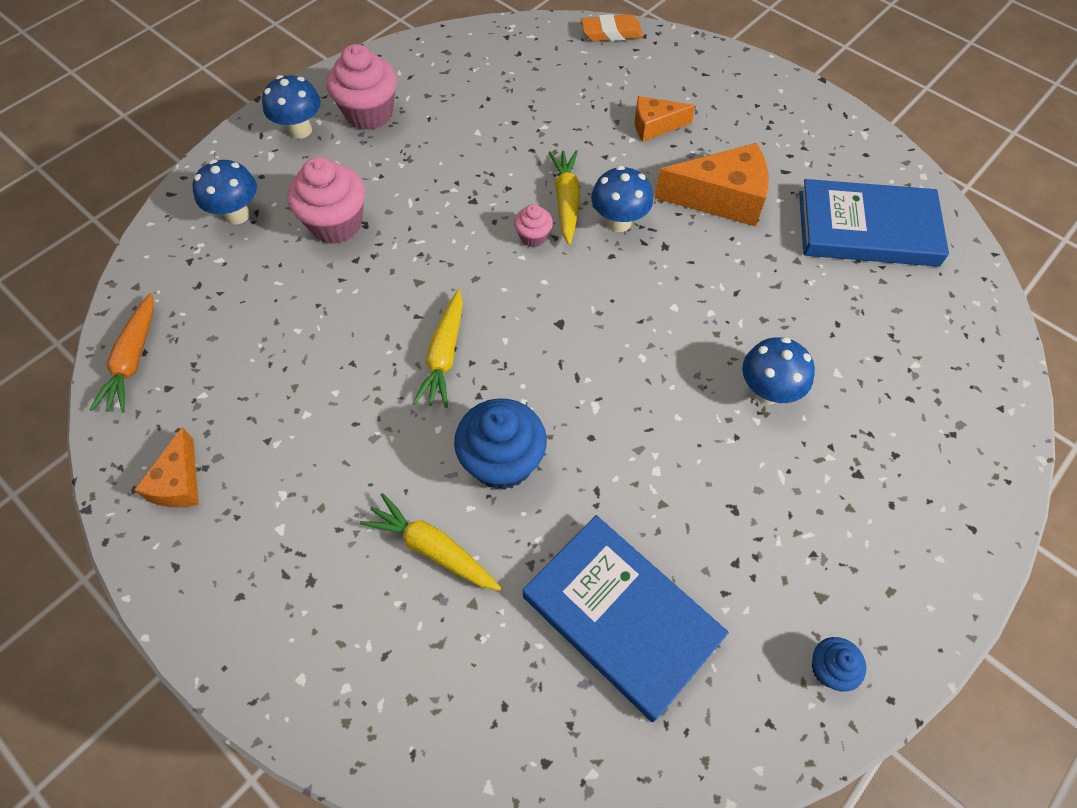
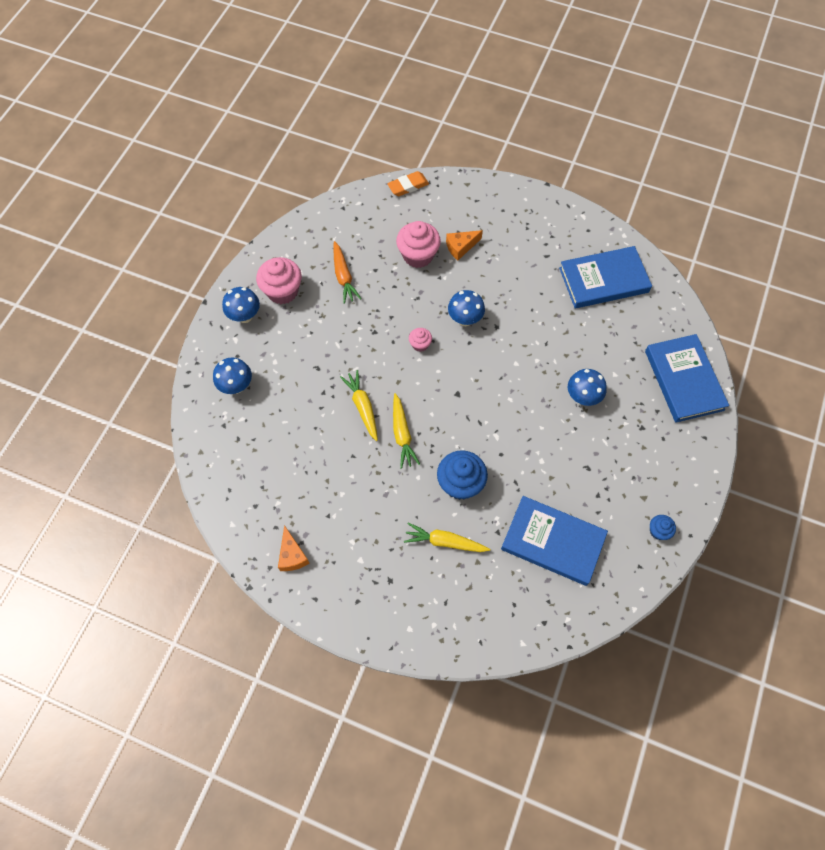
camera: 20 degrees left, 5 degrees up
(133, 360) = (226, 496): orange carrot -> orange carrot (343, 276)
(336, 224) = (300, 373): pink cupcake -> pink cupcake (418, 255)
(566, 201) = (429, 315): yellow carrot -> yellow carrot (362, 407)
(721, 198) = (517, 285): orange cheese -> none
(961, 419) = (684, 380): none -> blue book

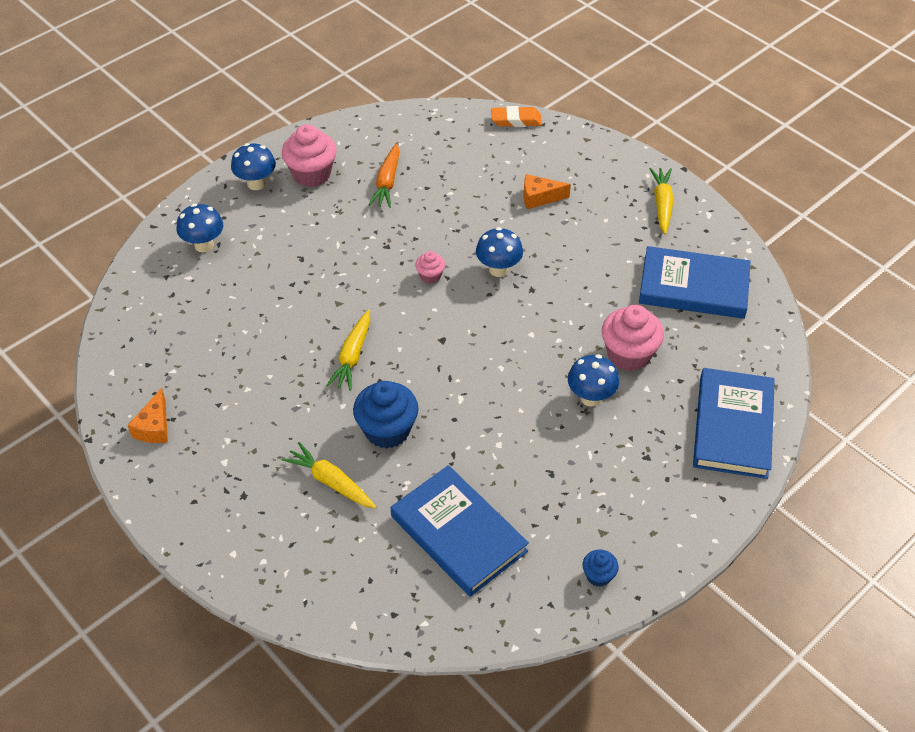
camera: 25 degrees right, 15 degrees down
(362, 407) = (325, 314): yellow carrot -> yellow carrot (662, 205)
(418, 255) = (484, 189): pink cupcake -> pink cupcake (628, 354)

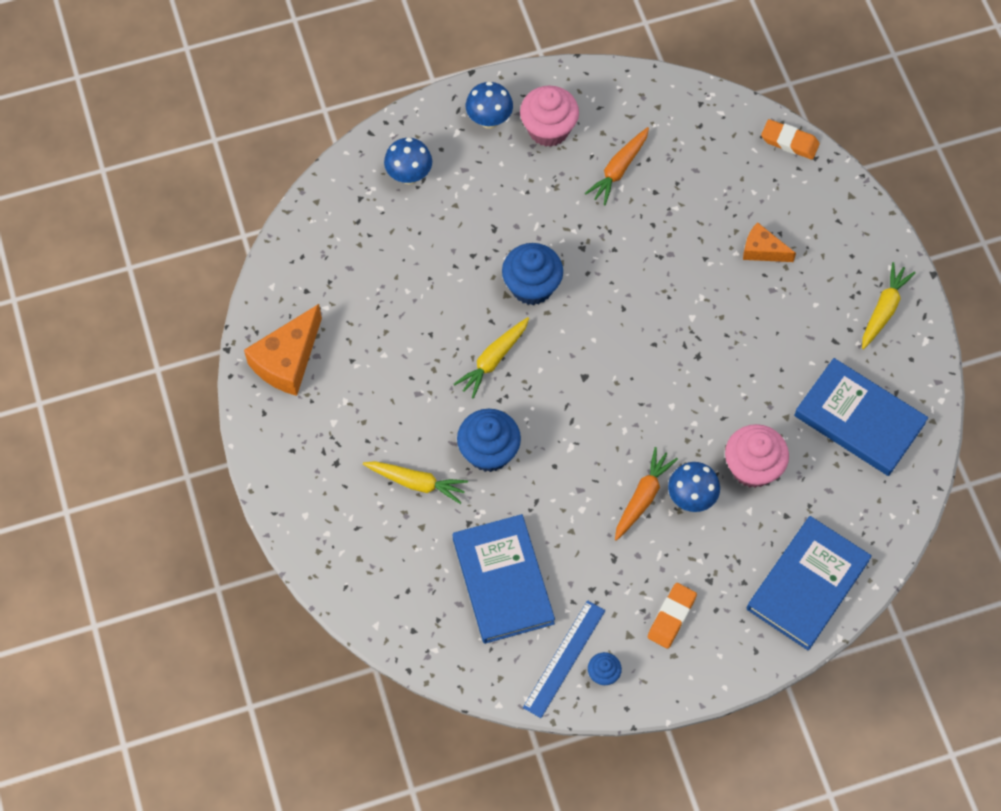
camera: 25 degrees right, 15 degrees up
(154, 427) = (287, 360): orange cheese -> orange cheese, size x1.70
(331, 482) = (416, 482): yellow carrot -> yellow carrot turned 135 degrees clockwise
(358, 289) = (532, 286): none -> blue cupcake
(430, 276) = (607, 300): pink cupcake -> none
(498, 269) = (677, 320): blue mushroom -> none
(548, 413) = (642, 497): none -> orange carrot
(554, 578) = (564, 658): none -> blue ruler
(631, 501) = (671, 617): none -> orange eraser

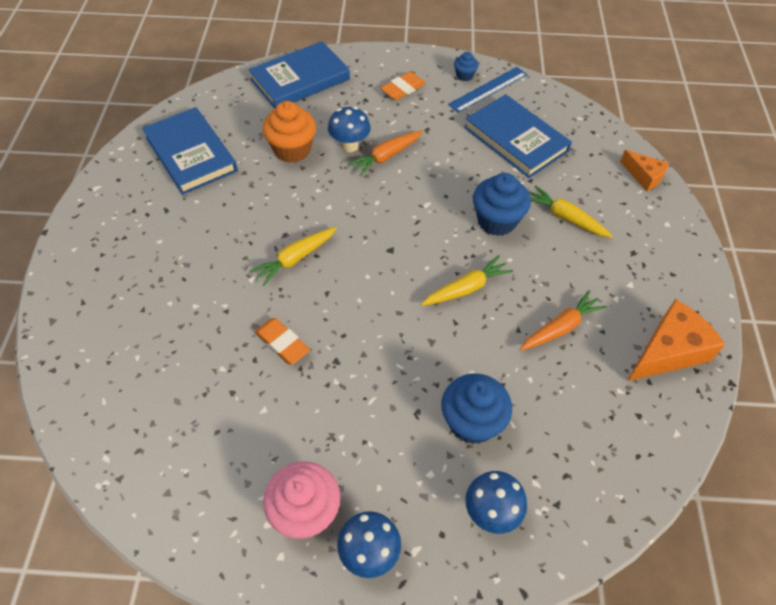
camera: 160 degrees left, 10 degrees down
(503, 581) = (516, 139): blue book -> blue book turned 45 degrees counterclockwise
(532, 286) = (403, 340): blue cupcake -> blue cupcake (472, 422)
(619, 169) = (254, 431): orange carrot -> orange carrot (560, 327)
(752, 467) = (292, 150): pink cupcake -> orange cupcake
(762, 250) = (170, 300): orange cheese -> orange cheese (644, 176)
(789, 142) = (63, 396): orange eraser -> orange eraser (282, 343)
(883, 310) = (108, 219): yellow carrot -> yellow carrot (295, 259)

